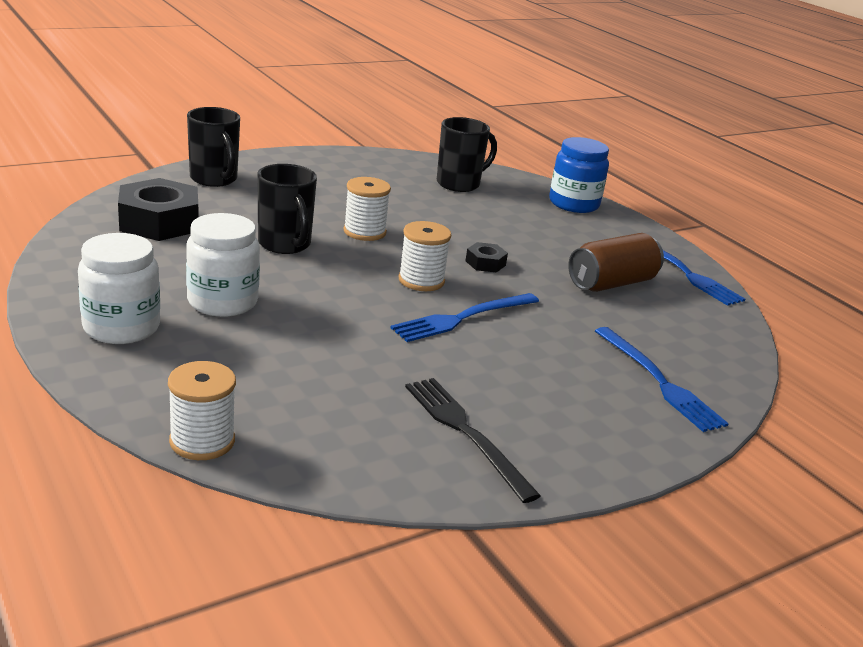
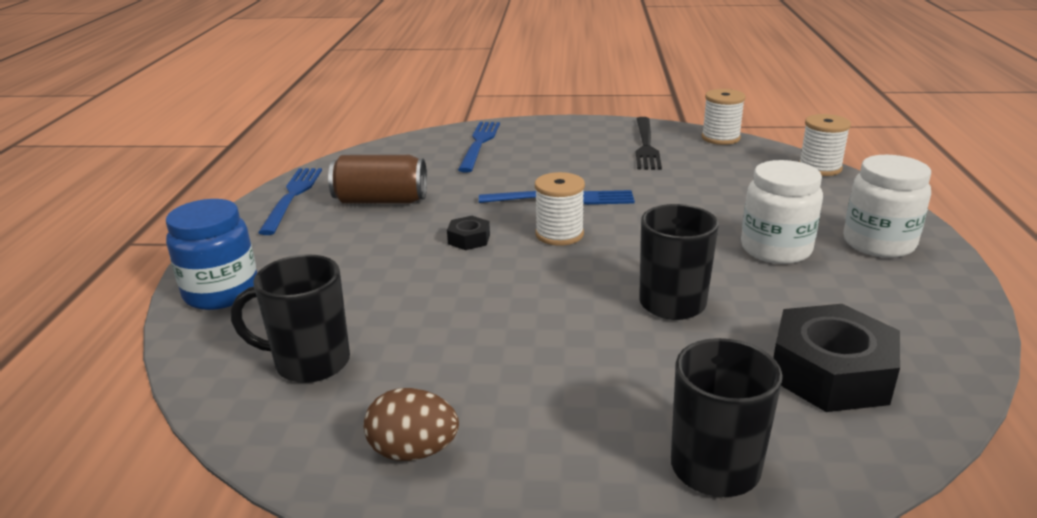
camera: 140 degrees left, 0 degrees up
(358, 165) = (413, 451): none -> brown egg
(364, 232) = (556, 302): white spool -> white spool (720, 138)

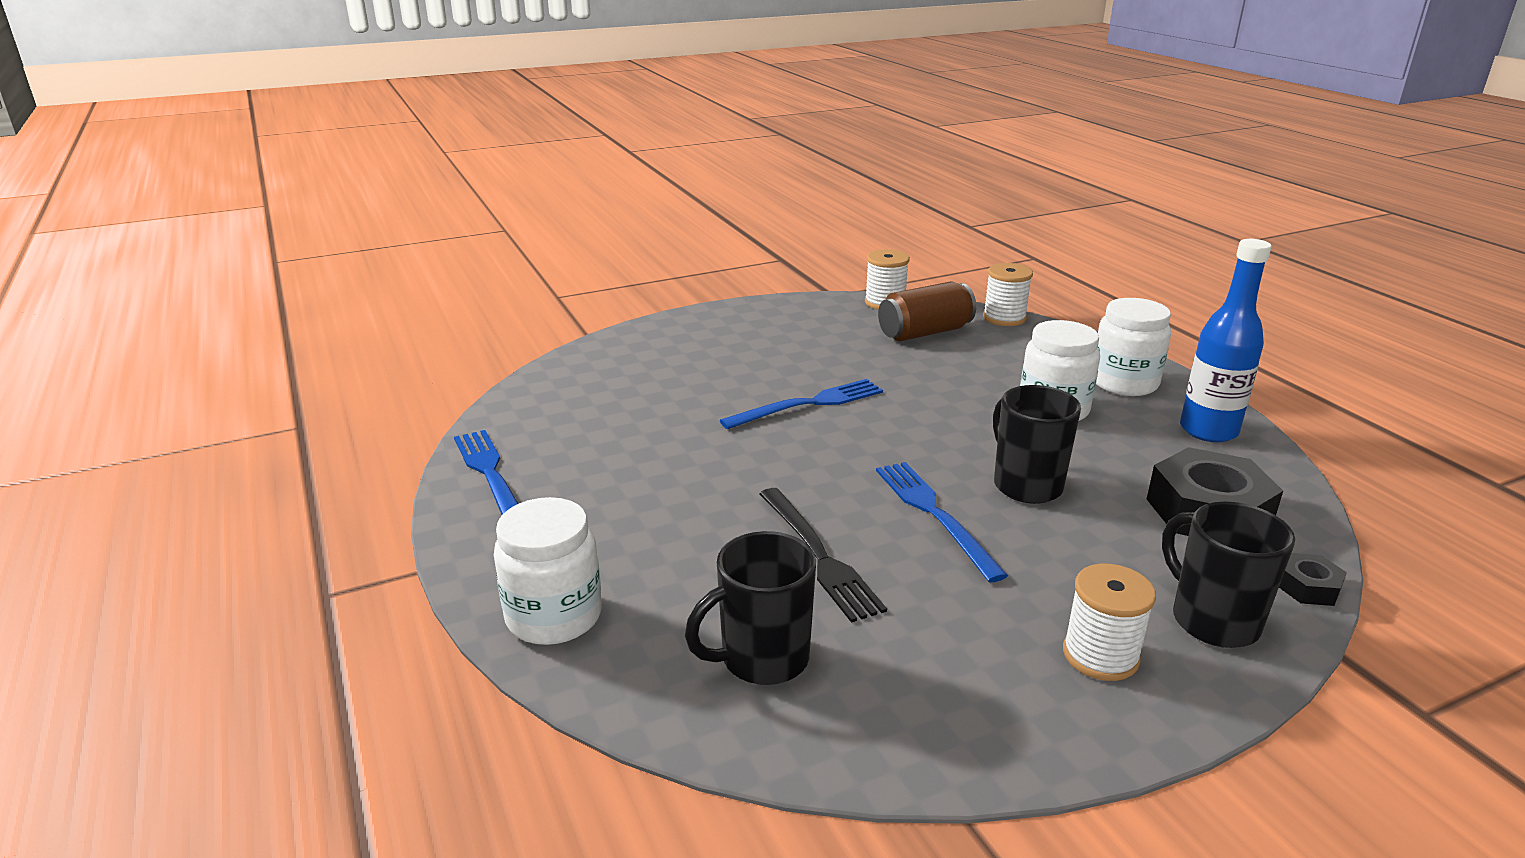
camera: 30 degrees left, 0 degrees up
(221, 292) = (554, 616): blue jar -> white jar
(381, 201) = (610, 453): brown can -> brown can (924, 332)
(413, 451) = (972, 706): brown egg -> none
(469, 239) = (764, 473): black nut -> black nut (1308, 587)
(479, 144) = (643, 358): blue fork -> blue fork (935, 514)
(559, 234) = (849, 444): white spool -> white spool (1100, 655)
(646, 145) = (823, 325): black fork -> black fork (818, 556)
(922, 304) = (1208, 431): none -> blue bottle

